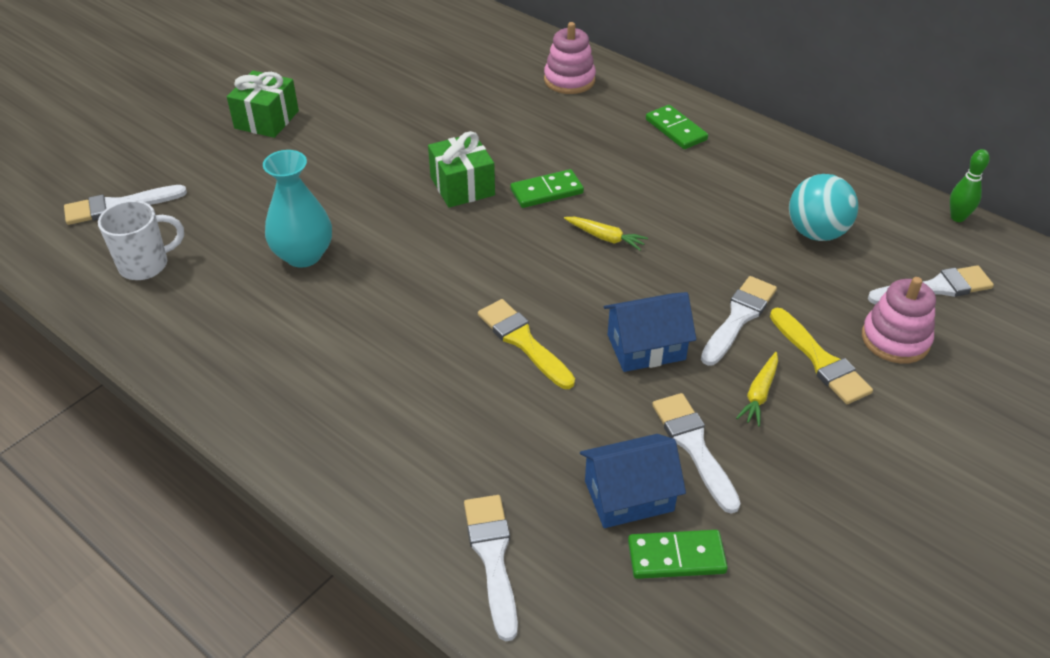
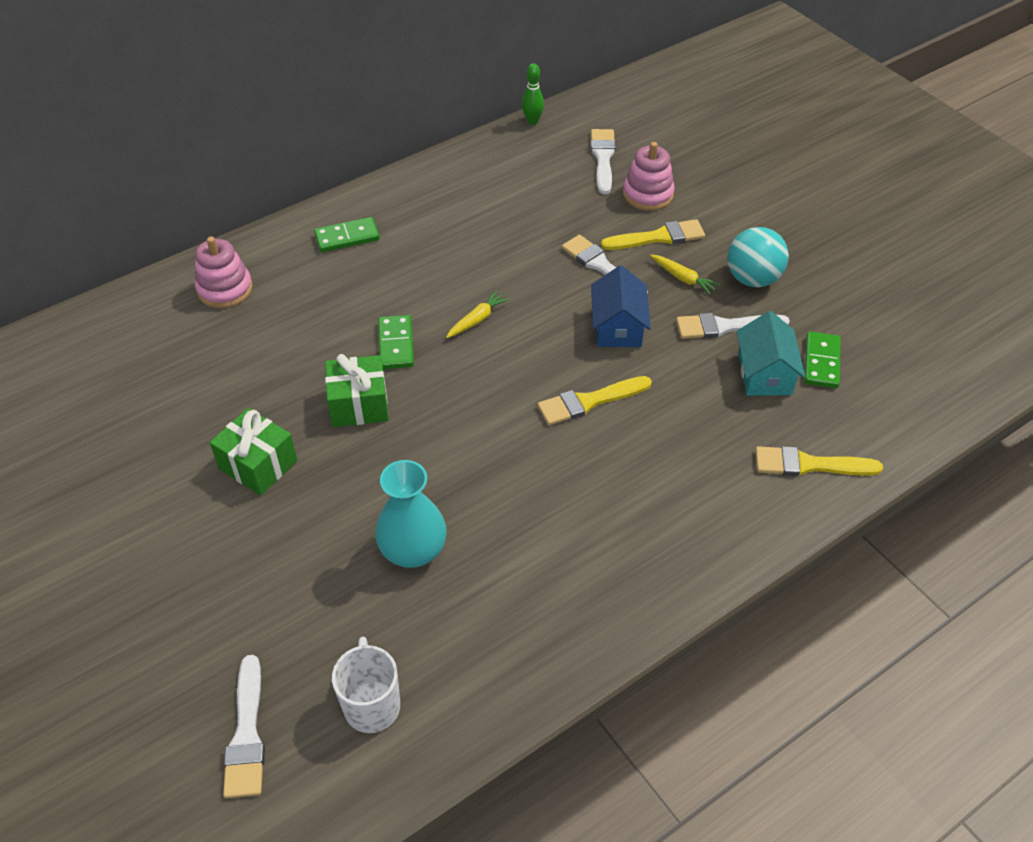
camera: 75 degrees left, 5 degrees up
(266, 119) = (147, 563): green gift -> green gift (258, 464)
(493, 558) = (809, 464): white brush -> yellow brush
(629, 496) = (764, 374): blue house -> turquoise house
(816, 233) = (520, 196): turquoise ball -> turquoise ball (752, 279)

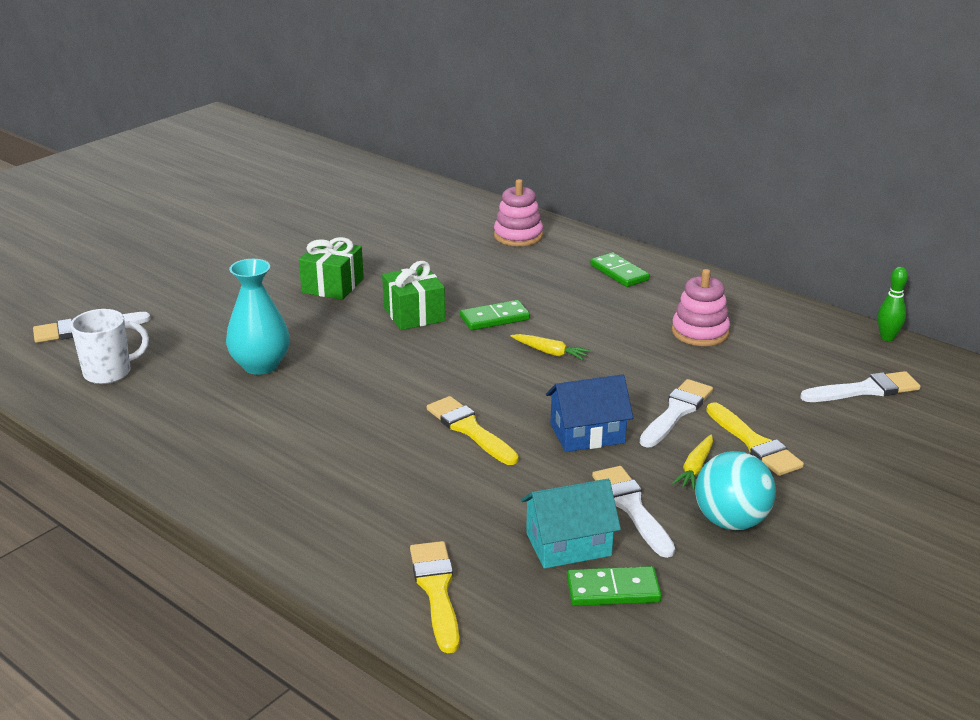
camera: 75 degrees right, 20 degrees down
(648, 194) = (826, 428): pink stacking toy -> pink stacking toy (700, 332)

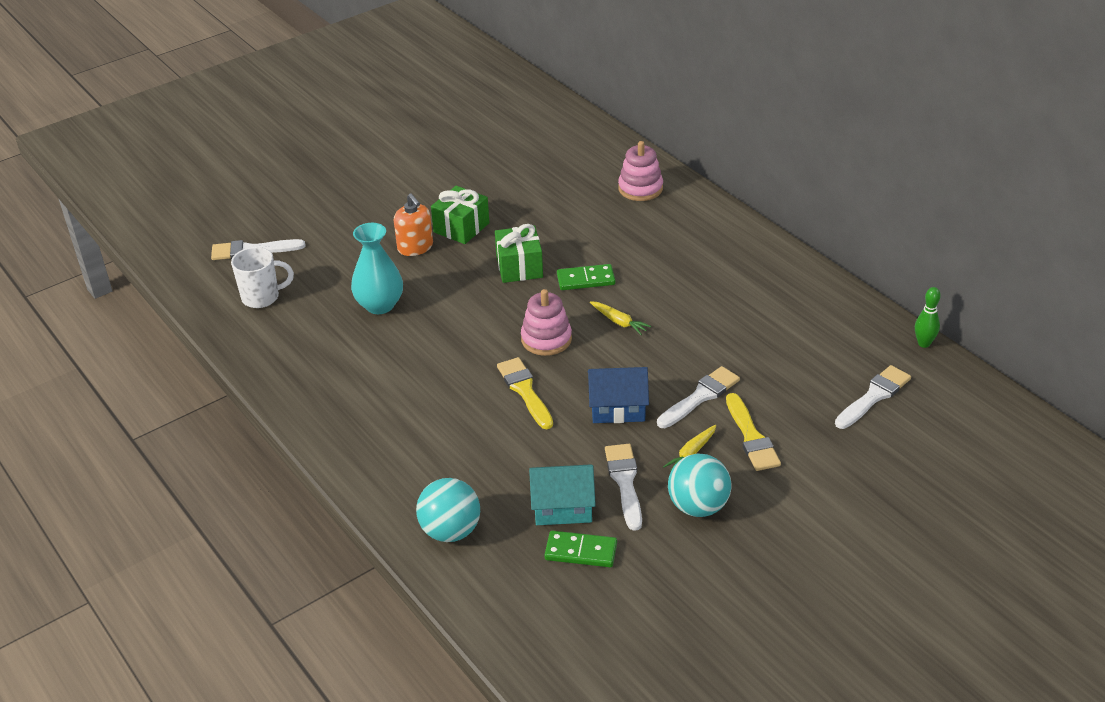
camera: 15 degrees right, 10 degrees up
(285, 308) = (415, 247): none -> orange soap dispenser
(436, 590) = (450, 531): yellow brush -> turquoise ball
(619, 273) = (714, 241): green domino -> none
(700, 332) = (757, 317): pink stacking toy -> pink stacking toy (546, 339)
(865, 390) = (874, 396): white brush -> white brush turned 45 degrees counterclockwise

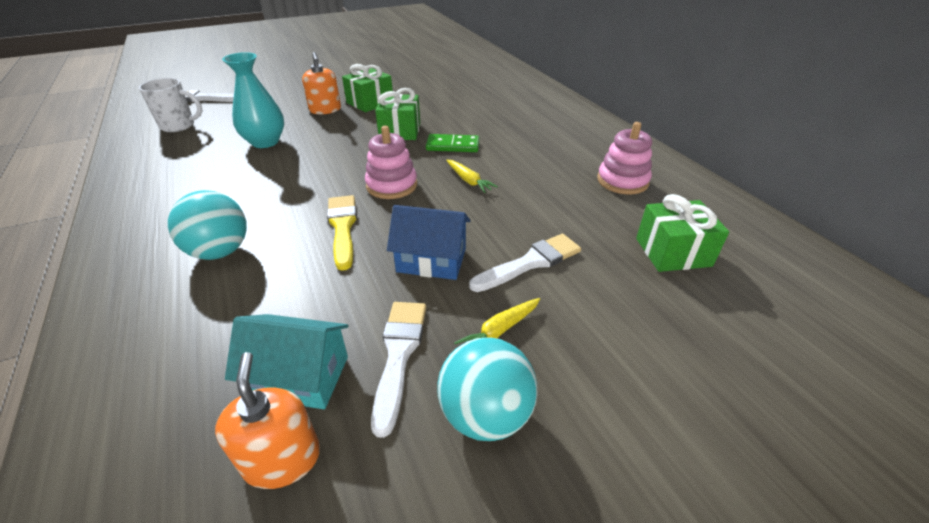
camera: 10 degrees right, 0 degrees up
(450, 531) = (136, 383): turquoise ball -> turquoise ball (220, 251)
(581, 551) = (282, 459): green domino -> orange soap dispenser
(640, 188) = (525, 95): pink stacking toy -> pink stacking toy (622, 181)
(751, 437) = (583, 321): yellow brush -> none
(815, 368) = (673, 252): none -> green gift
(874, 396) = (749, 296): white brush -> none
(924, 343) = (805, 245): green bowling pin -> none

